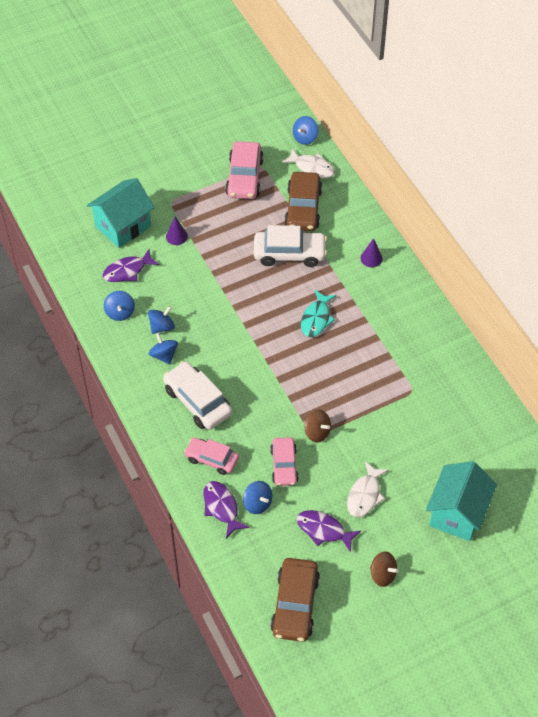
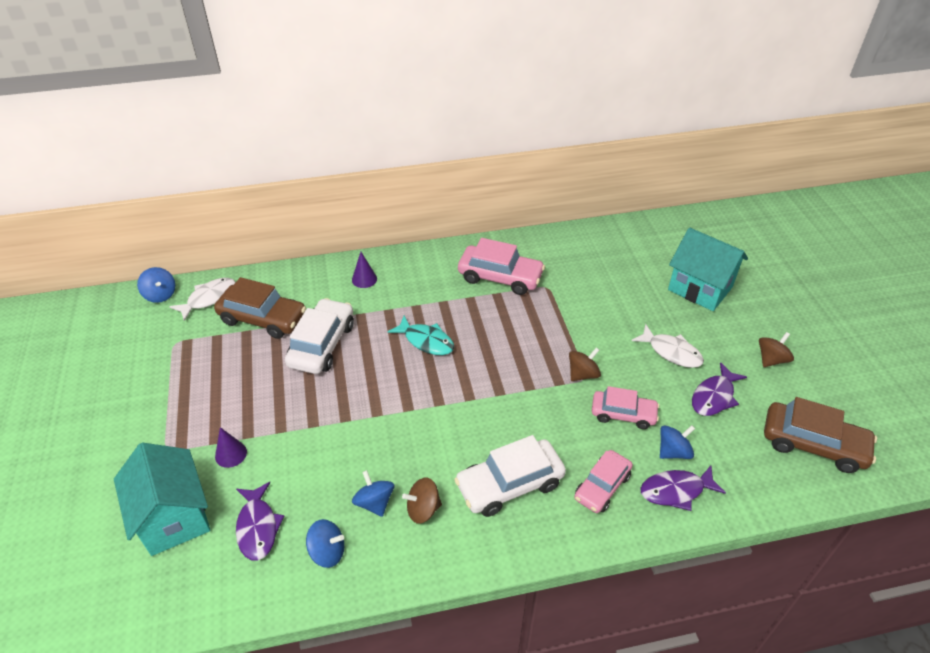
camera: 75 degrees left, 10 degrees down
(164, 355) = (423, 509): blue spinning top -> brown spinning top
(244, 177) = (180, 362): pink car -> pink car (500, 277)

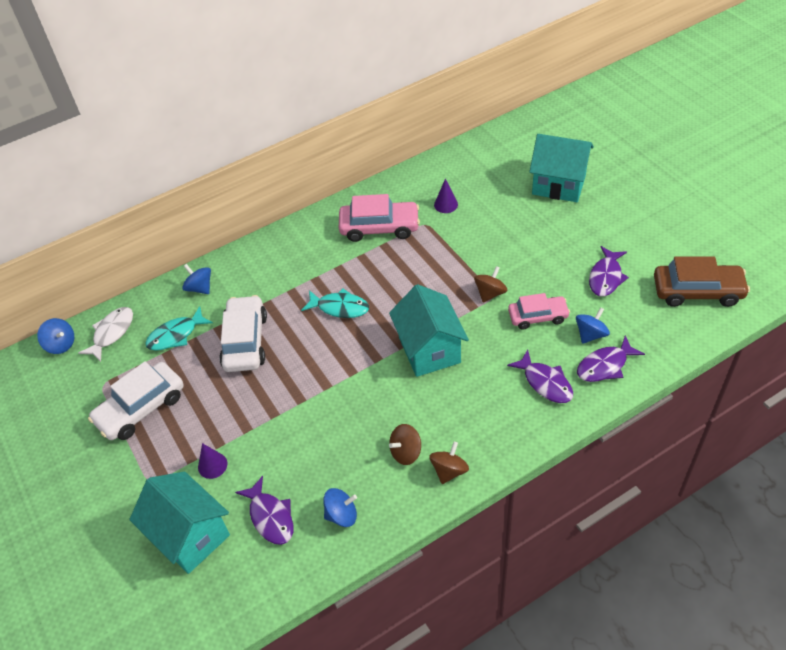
camera: 15 degrees left, 5 degrees up
(263, 318) = (176, 335): brown car -> turquoise fish
(364, 279) = (254, 268): purple cone -> purple cone (446, 204)
(374, 502) = (362, 461): blue spinning top -> blue spinning top (200, 288)
(495, 411) = (429, 350): none -> turquoise house
(510, 484) = (469, 407): white car -> white car (141, 408)
(602, 487) = (545, 383): pink car -> purple fish
(671, 352) = (556, 250): white fish -> none
(771, 359) = (640, 230): brown spinning top -> brown spinning top (449, 470)

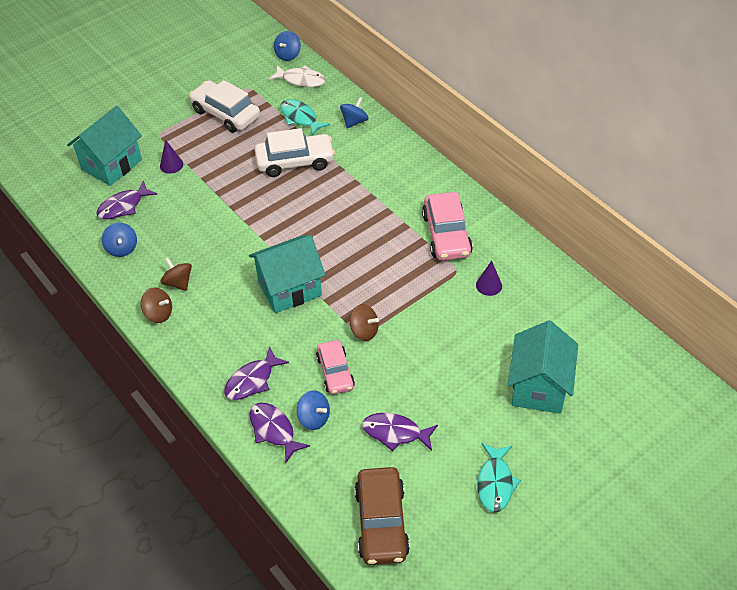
camera: 80 degrees right, 0 degrees up
(339, 307) = (337, 218): turquoise fish -> turquoise fish (495, 483)

